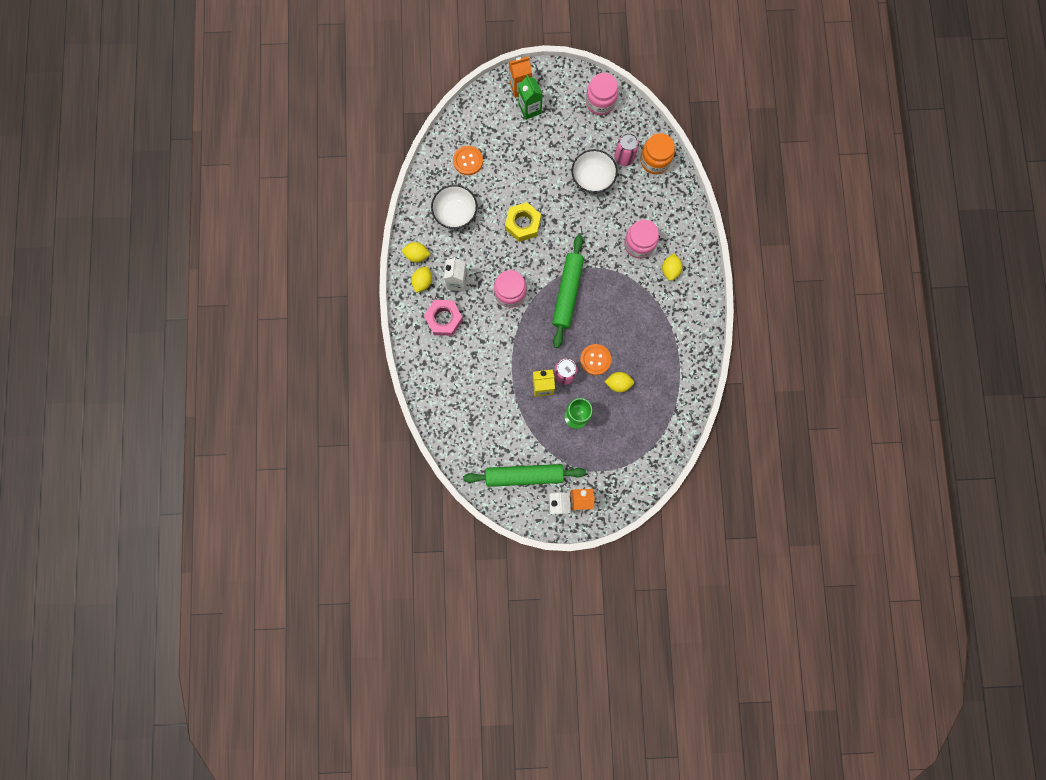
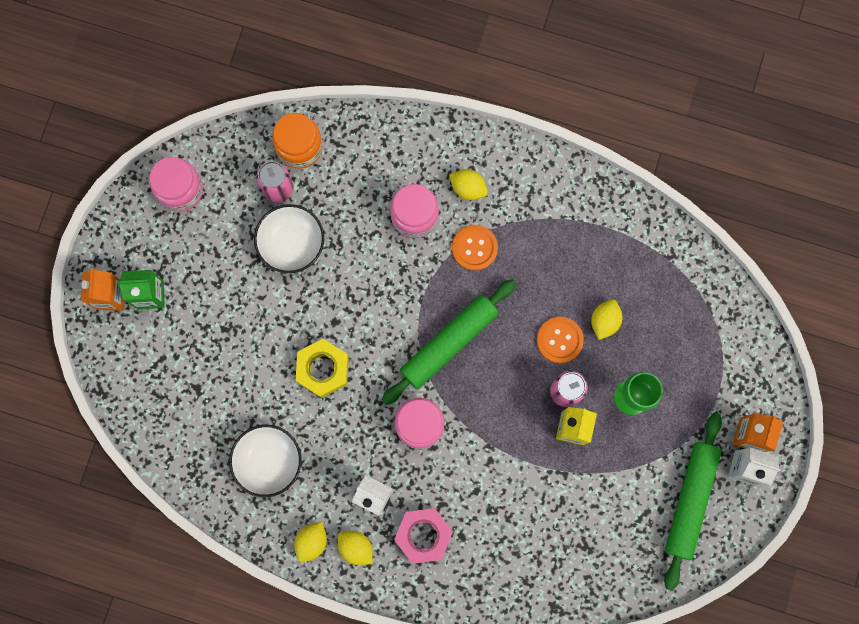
camera: 70 degrees left, 0 degrees up
(468, 161) = (195, 414): orange button -> orange button (474, 248)
(567, 293) = (449, 343): green rolling pin -> green rolling pin turned 75 degrees counterclockwise

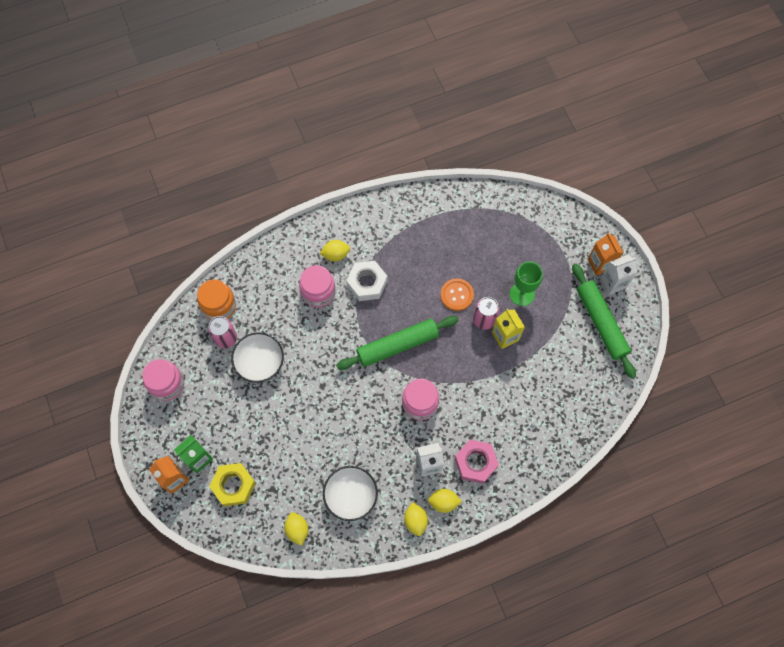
camera: 40 degrees left, 10 degrees down
(323, 369) = (338, 417): yellow nut -> yellow nut (234, 485)
(449, 343) = (397, 345): green rolling pin -> green rolling pin turned 60 degrees clockwise
(474, 248) = (367, 283): orange button -> white nut
(604, 321) = (472, 266): yellow lemon -> yellow lemon (297, 529)

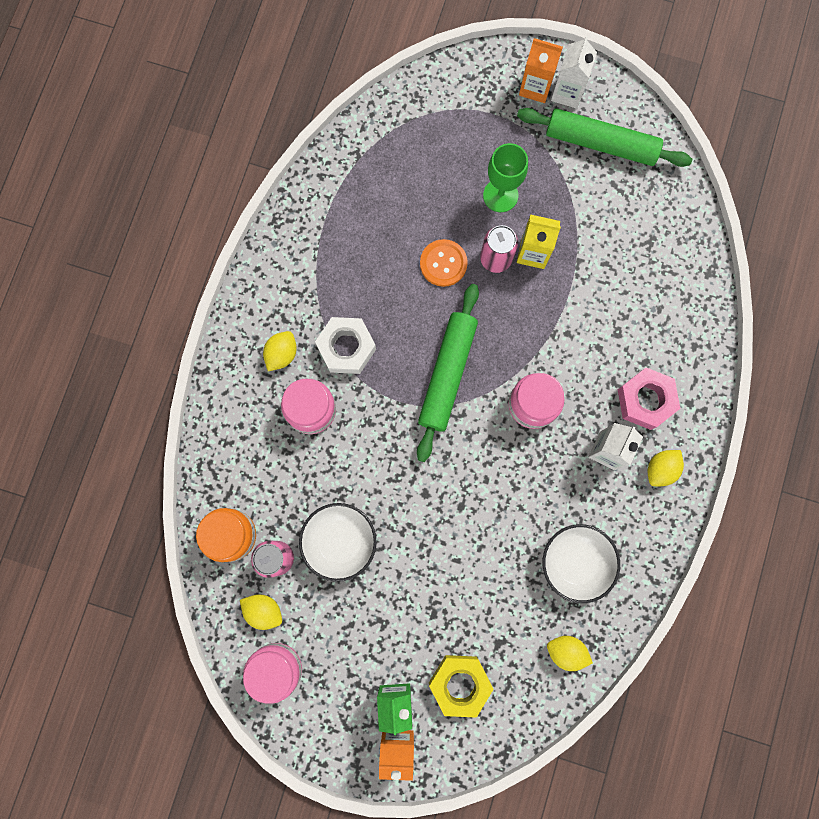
camera: 50 degrees left, 10 degrees up
(415, 520) = (657, 515): yellow lemon -> yellow lemon (264, 610)

